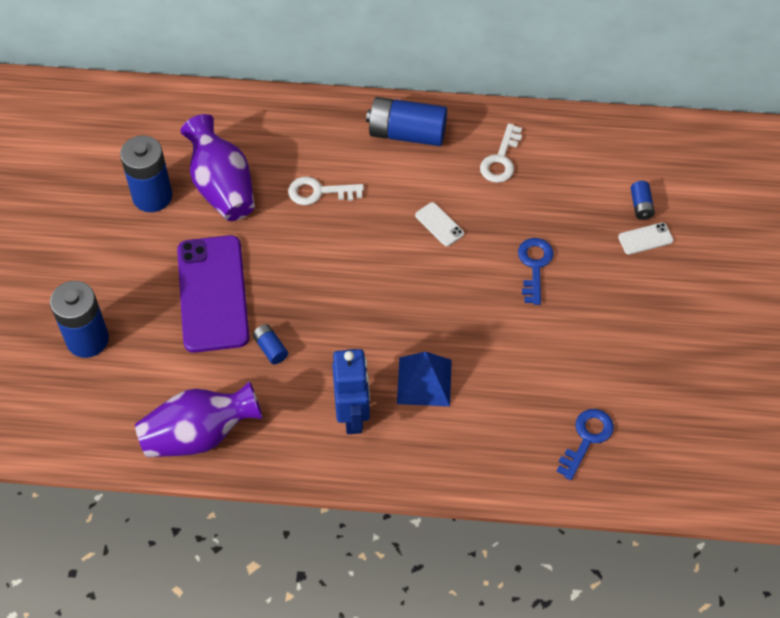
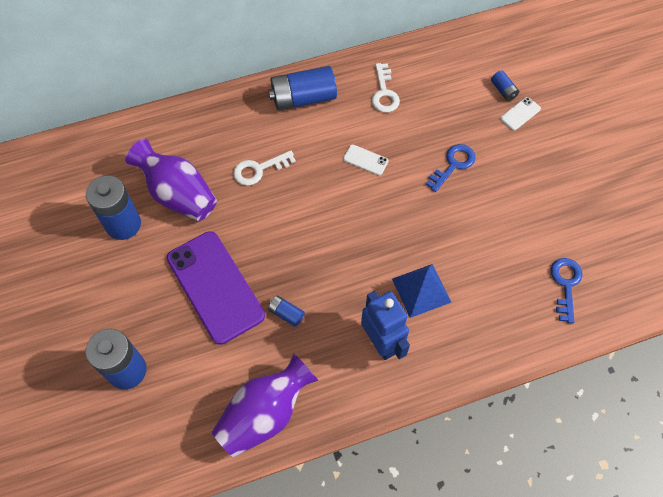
camera: 25 degrees left, 5 degrees up
(534, 266) = (453, 165): blue key -> blue key turned 60 degrees clockwise

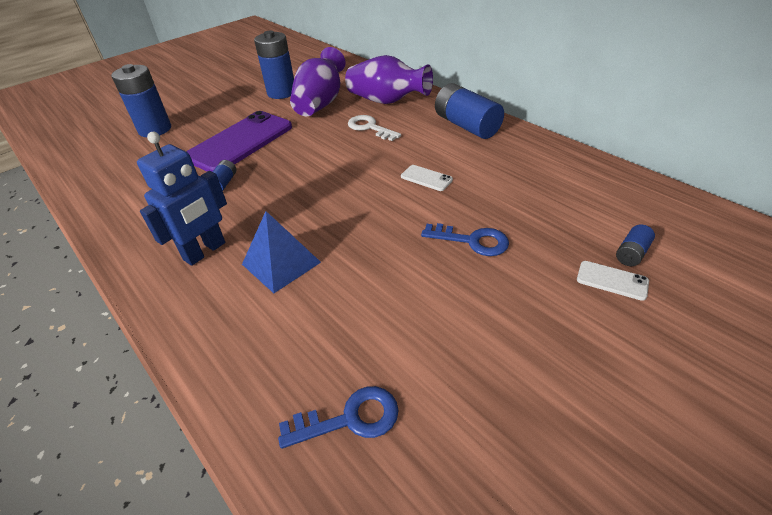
camera: 70 degrees right, 20 degrees down
(265, 413) = (117, 201): purple vase -> purple vase (387, 101)
(365, 160) = (426, 178): white phone -> white phone turned 60 degrees counterclockwise
(384, 93) = (522, 166): white key -> none

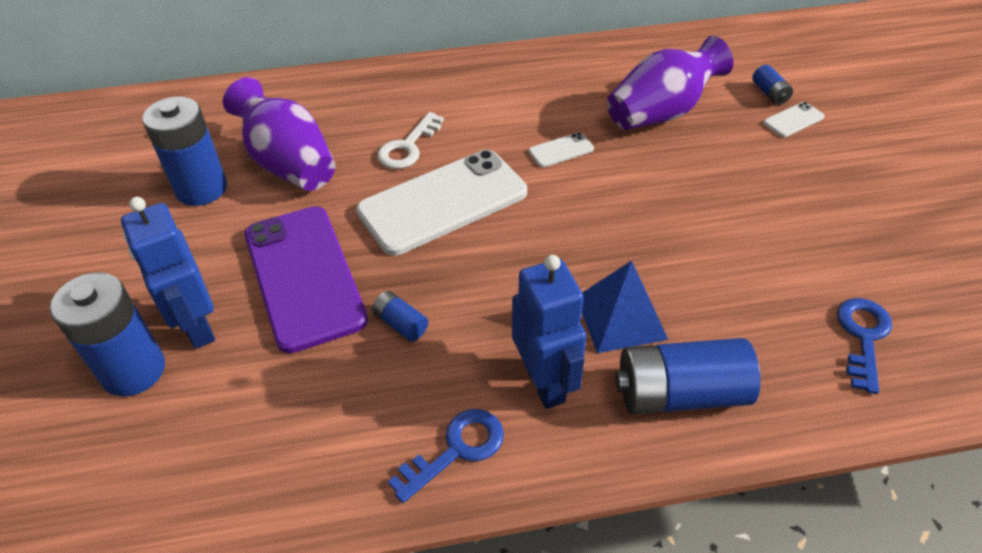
camera: 60 degrees left, 5 degrees up
(189, 131) = (197, 326): none -> blue robot
(333, 157) = (443, 202): none -> white phone
(369, 128) = (408, 147): white key -> white key turned 45 degrees counterclockwise
(387, 101) = (358, 108): purple vase -> purple vase (661, 112)
(466, 126) = (488, 79): blue battery -> blue battery (680, 394)
(472, 241) = (689, 167): blue key -> blue key (456, 450)

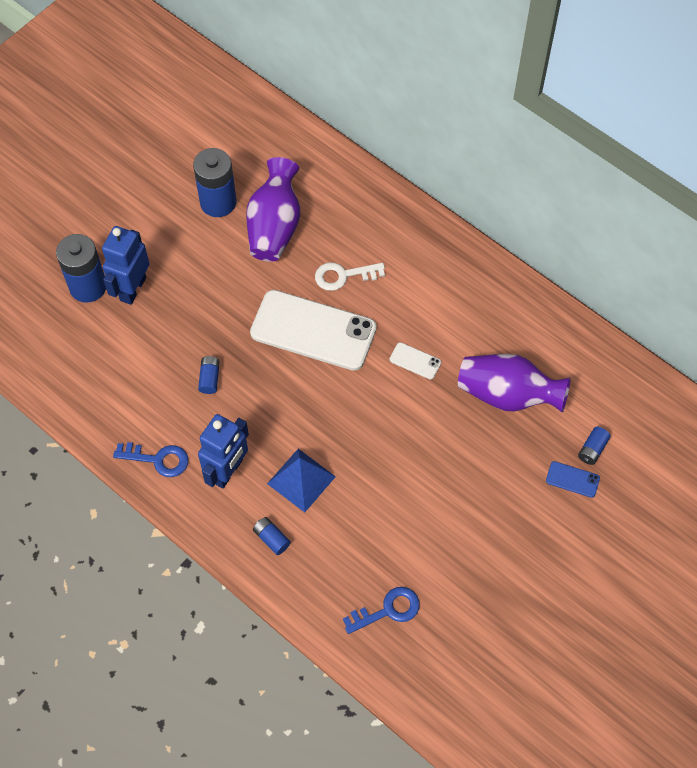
camera: 50 degrees right, 15 degrees up
(304, 276) = (201, 308): purple phone -> none
(680, 394) = (271, 538): blue battery -> blue battery, size x0.47
(793, 120) = (572, 479): white phone -> blue phone

